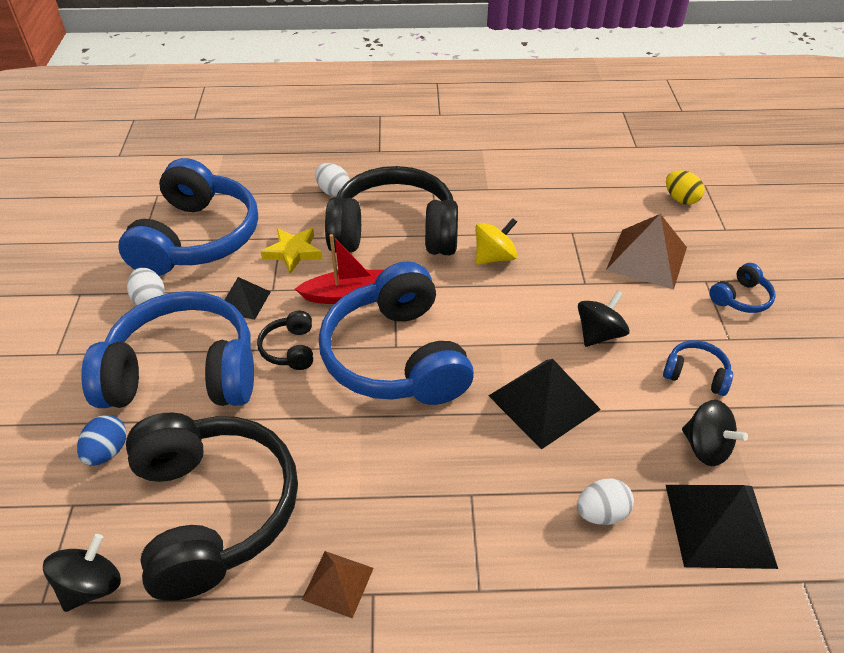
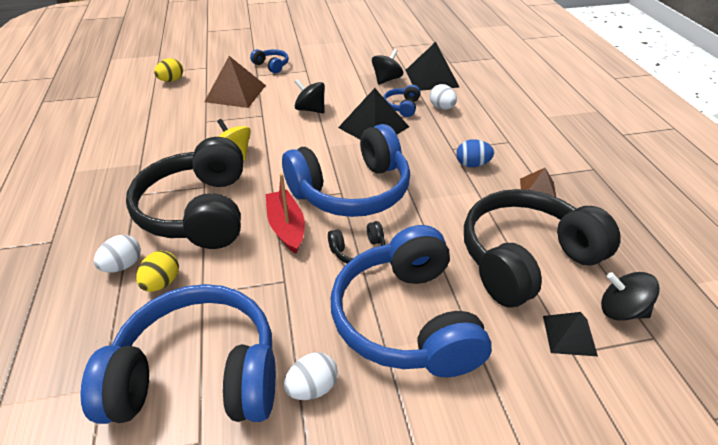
camera: 100 degrees left, 5 degrees down
(108, 451) = (513, 348): blue egg -> blue egg (472, 164)
(244, 301) = (304, 299): black pyramid -> black pyramid (569, 335)
(293, 252) = (227, 277): yellow star -> none
(303, 214) = (162, 283): none -> yellow egg
(695, 374) = (336, 80): blue headphones -> blue headphones (402, 107)

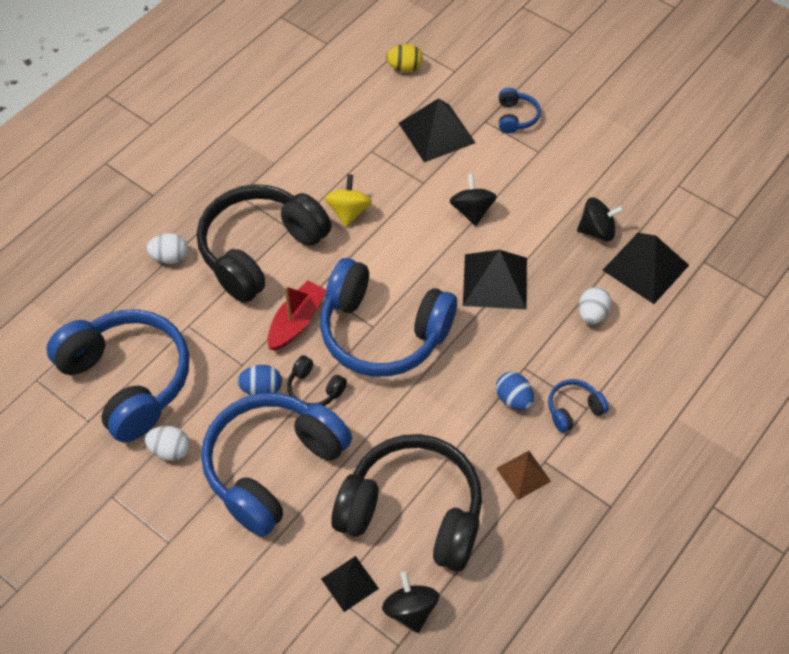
camera: 50 degrees right, 15 degrees up
(162, 283) = (176, 294): yellow egg -> none
(235, 93) = (437, 132): brown pyramid -> black pyramid
(322, 282) = (261, 389): none -> blue egg
(402, 107) = (557, 280): blue headphones -> blue headphones (573, 409)

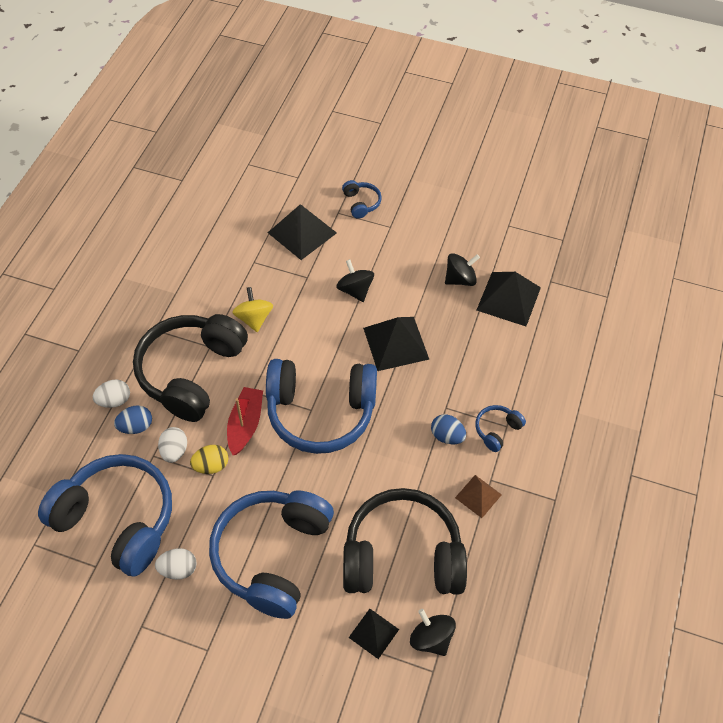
camera: 20 degrees left, 0 degrees up
(261, 389) = (237, 491): blue egg -> blue egg (136, 426)
(314, 389) = (282, 477): black headphones -> none
(404, 68) = (255, 185): yellow egg -> yellow egg (211, 466)
(592, 314) = (482, 348): white egg -> white egg (174, 451)

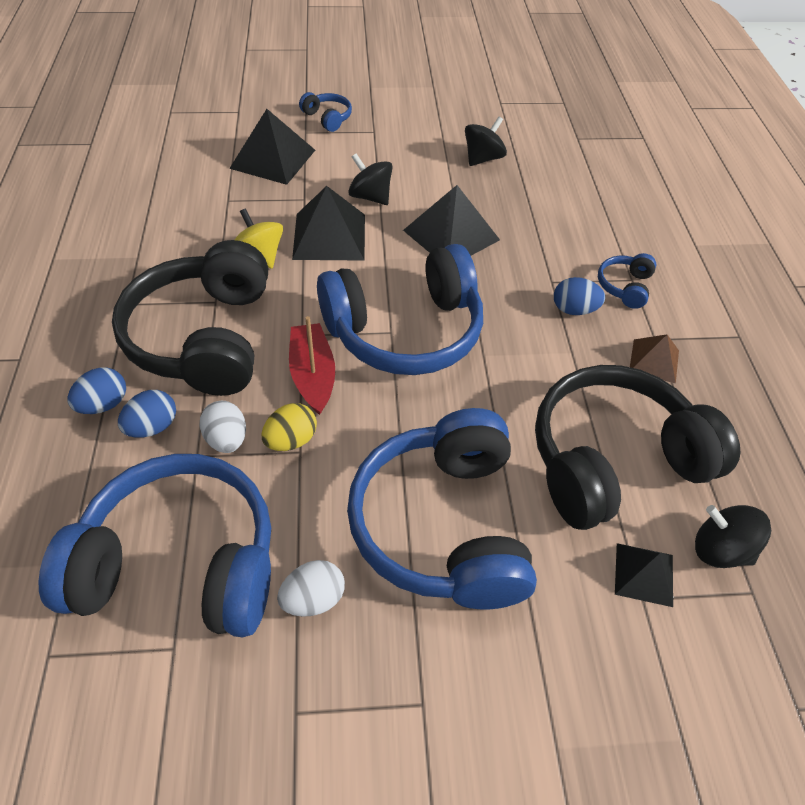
camera: 25 degrees left, 5 degrees down
(114, 401) = (104, 404): white egg -> blue egg
(508, 298) = (546, 163): black pyramid -> black pyramid (329, 236)

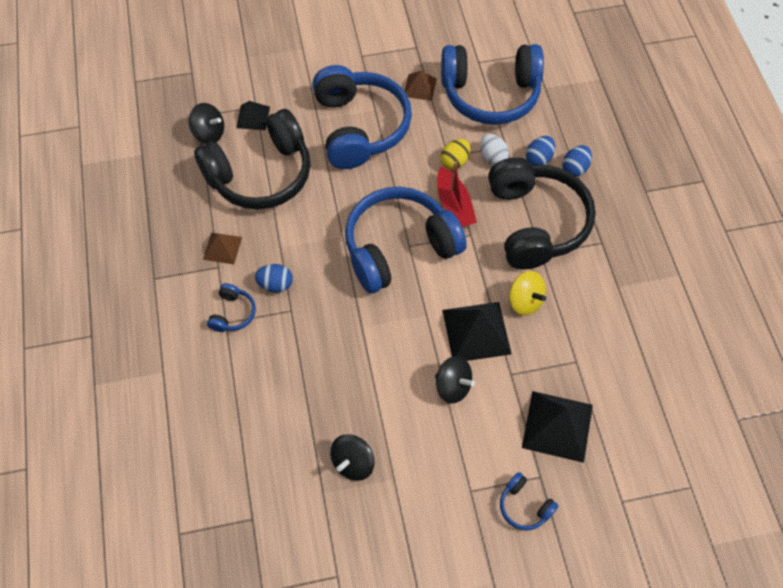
camera: 175 degrees right, 10 degrees up
(313, 599) = (420, 87): white egg -> brown pyramid
(451, 235) = (375, 349): black pyramid -> none

